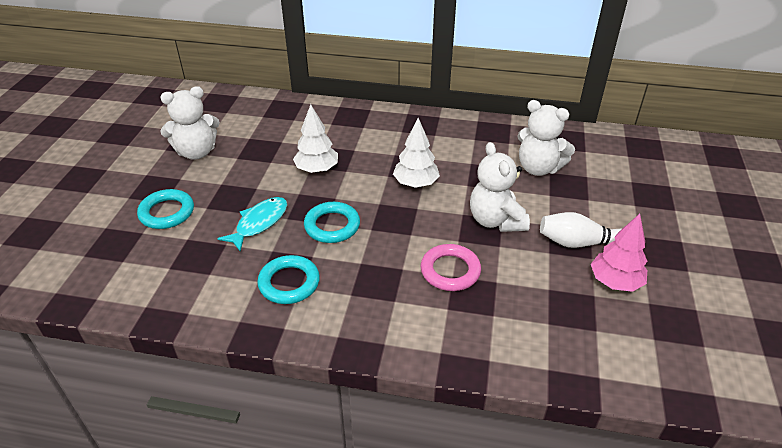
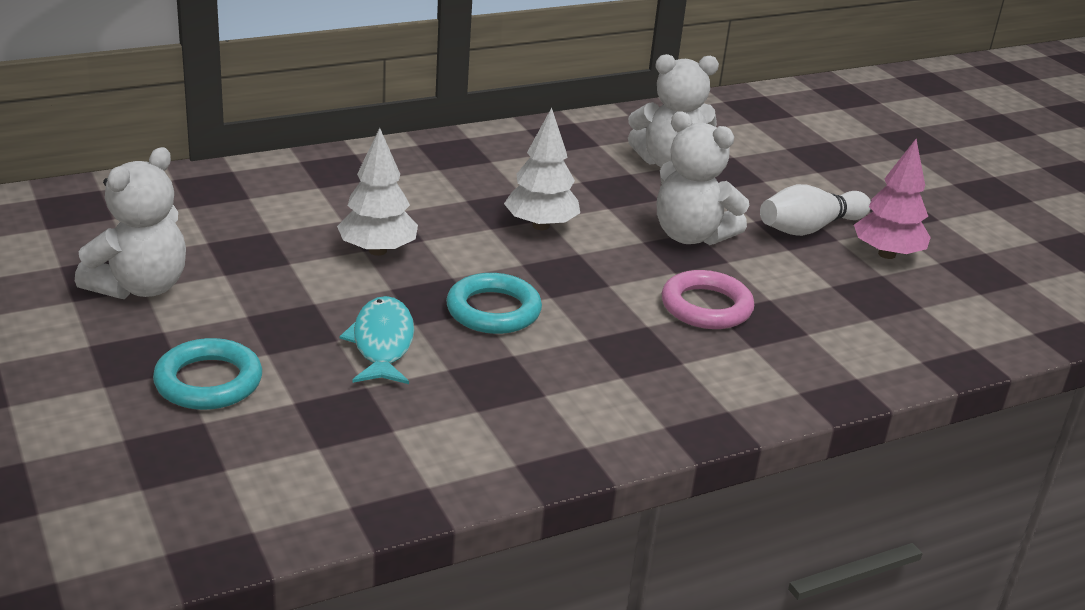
camera: 40 degrees left, 10 degrees down
(289, 283) = (524, 396): turquoise ring -> none

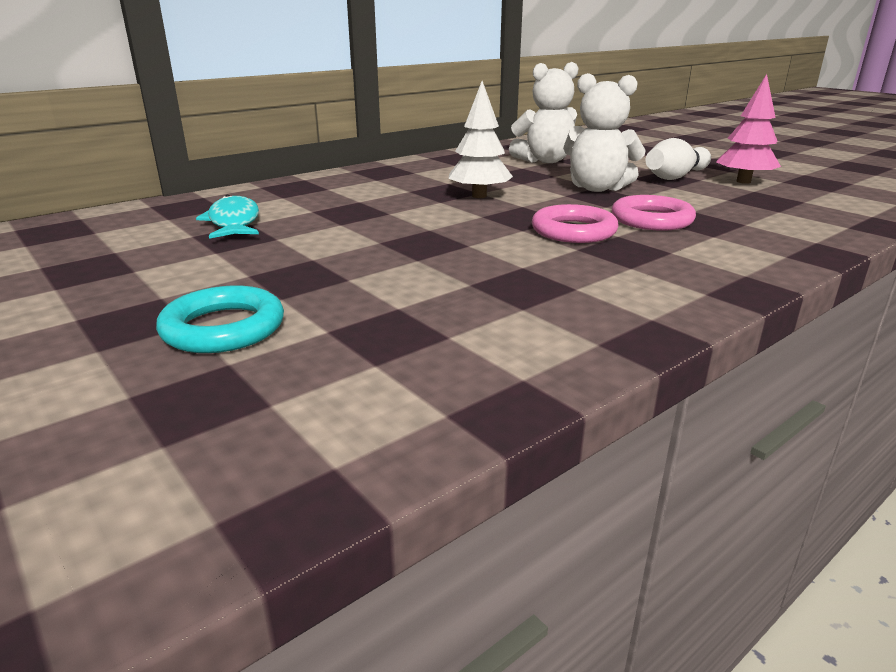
camera: 10 degrees left, 5 degrees down
(140, 287) = (129, 270): white teddy bear -> none
(377, 251) = (353, 222): white tree -> none
(382, 343) = (394, 275): turquoise fish -> turquoise fish (234, 222)
(493, 310) = (481, 243): turquoise ring -> none
(604, 310) = (573, 231): none -> pink ring

